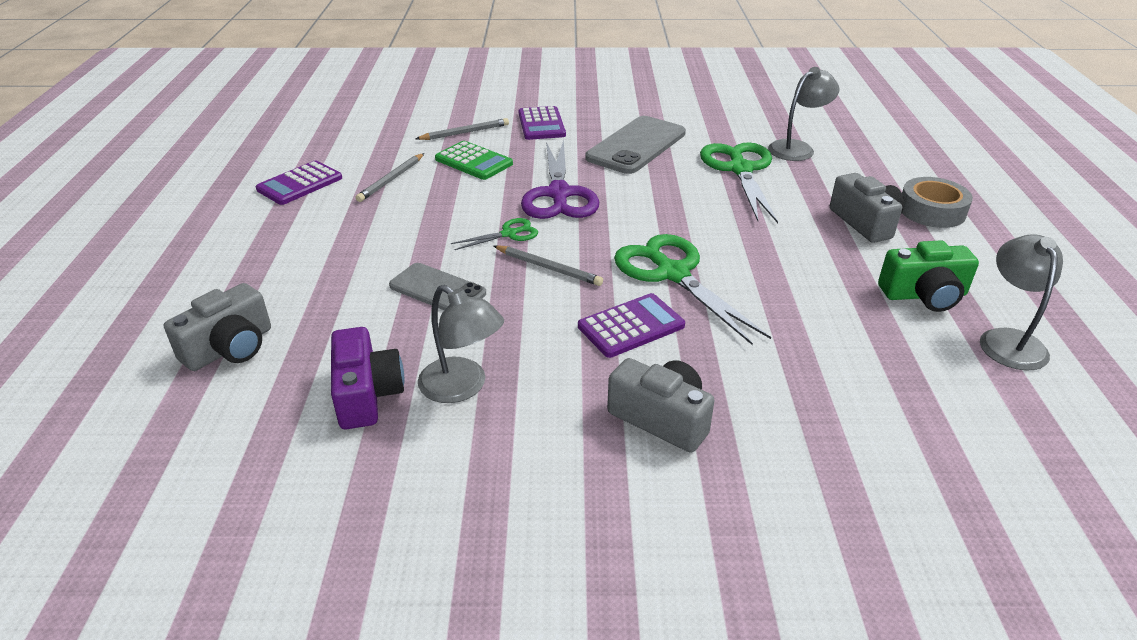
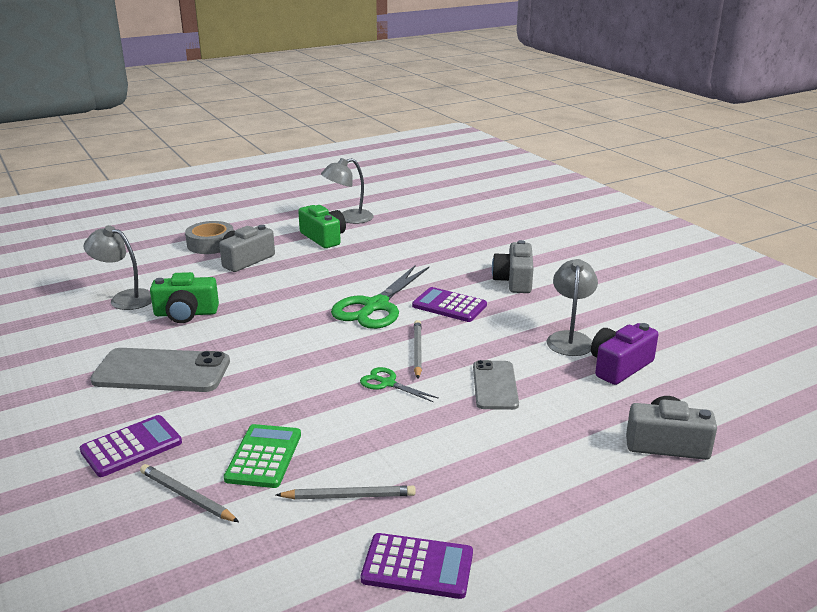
camera: 120 degrees left, 10 degrees down
(559, 194) = (297, 382): purple scissors -> none
(740, 169) = (186, 313): green scissors -> green camera

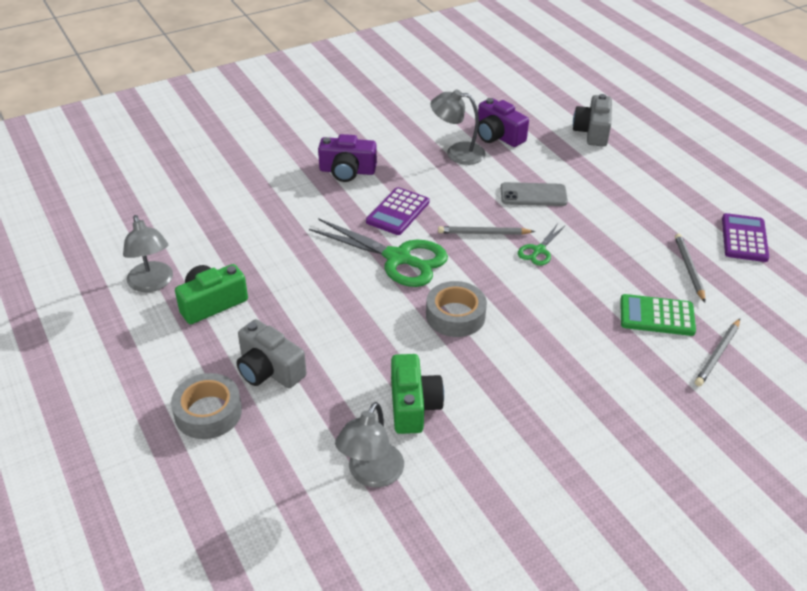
camera: 90 degrees left, 15 degrees up
(131, 447) = (666, 402): purple calculator -> none
(162, 371) = (540, 404): grey phone -> none
(290, 333) = (455, 315): none -> grey tape
(514, 281) = (347, 171): grey camera -> purple camera

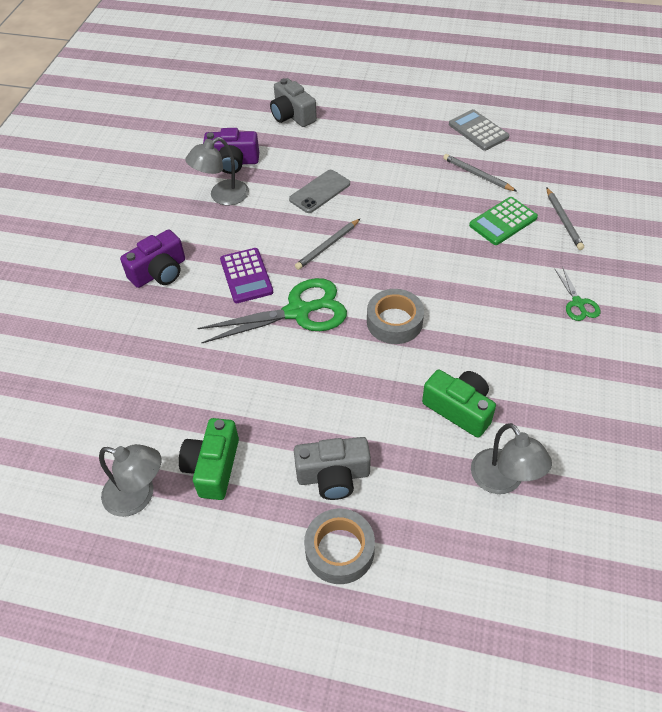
camera: 45 degrees left, 10 degrees up
(539, 250) = (379, 231): green scissors -> green scissors (578, 303)
(744, 238) = (478, 131): purple calculator -> grey calculator

